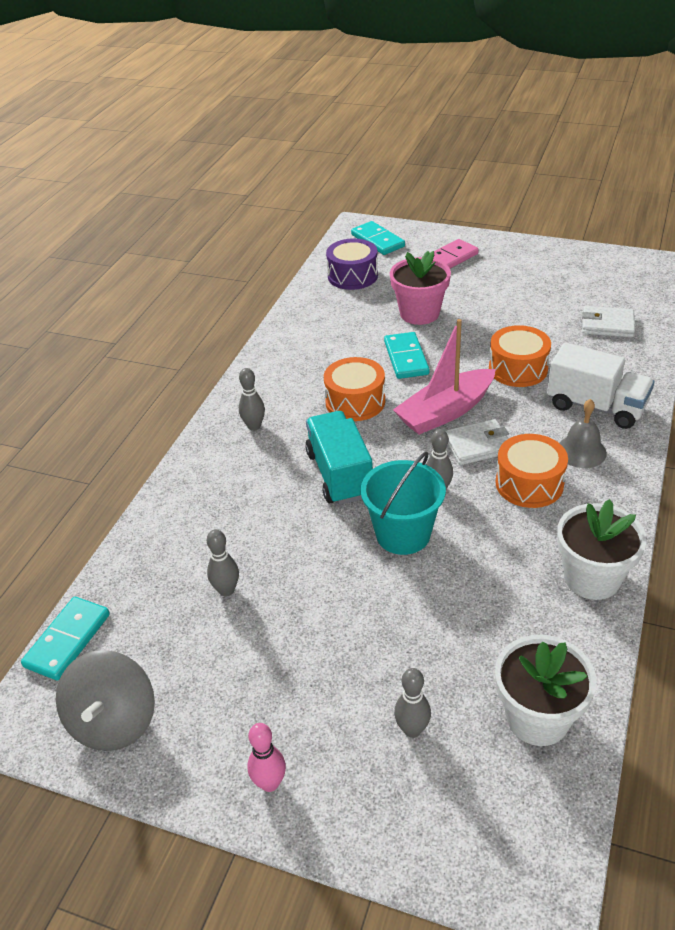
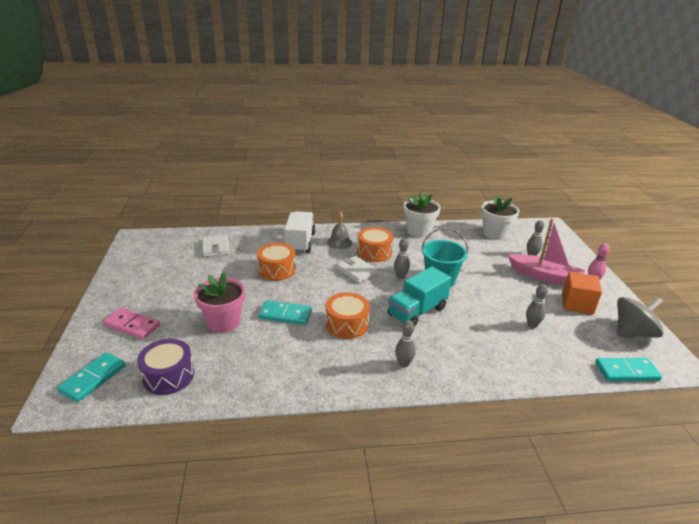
camera: 120 degrees left, 10 degrees down
(228, 694) = (577, 304): none -> orange cube
(406, 358) = (285, 315): turquoise domino -> turquoise domino turned 45 degrees clockwise
(445, 412) = (334, 287): pink boat -> pink boat (545, 276)

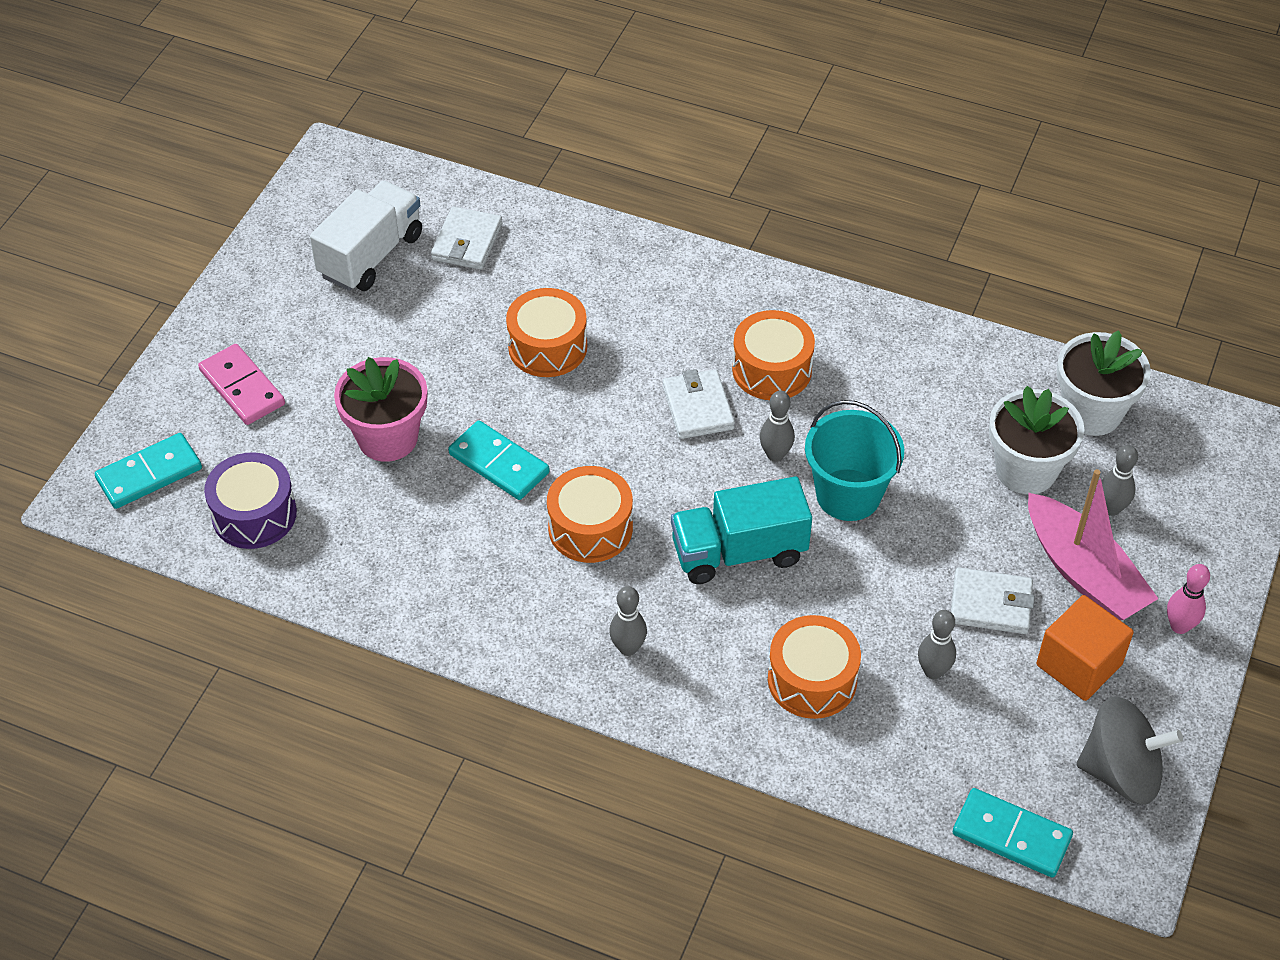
camera: 30 degrees right, 20 degrees up
(300, 242) = (639, 286): white truck -> white truck (371, 255)
(339, 242) = (719, 314): grey bell -> none
(419, 231) = (918, 342): white flower pot -> white flower pot (1026, 470)
(491, 346) = (812, 680): none -> orange drum
(526, 296) = (990, 604): none -> white wallet

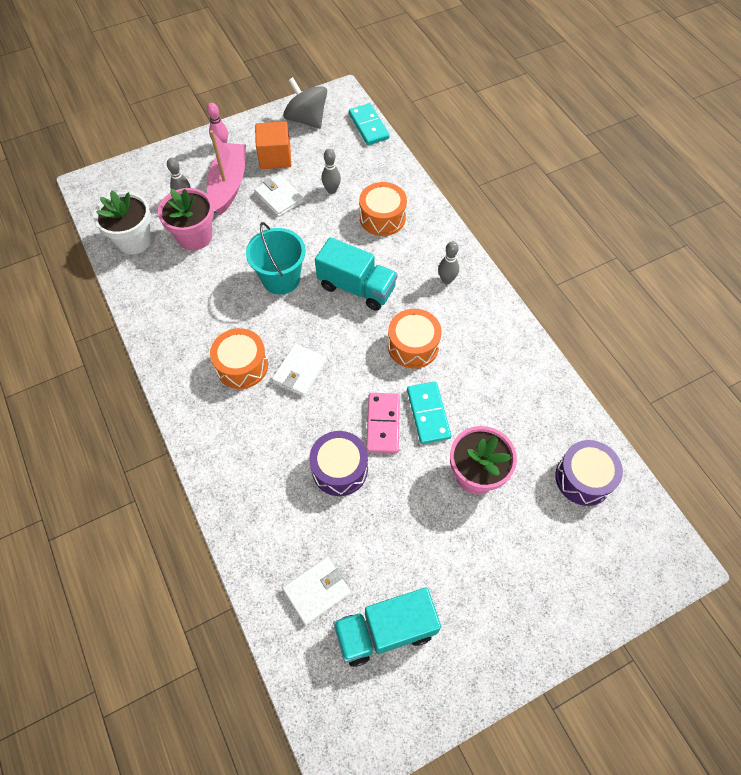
camera: 140 degrees left, 10 degrees up
(149, 474) = (632, 553): turquoise domino -> none
(242, 387) = (539, 579): pink domino -> pink domino (383, 424)
(371, 255) = (385, 631): white truck -> turquoise truck
(547, 347) = (339, 469): orange drum -> purple drum
(775, 455) = (291, 320): grey bowling pin -> none
(1026, 470) = (195, 236): white flower pot -> pink flower pot

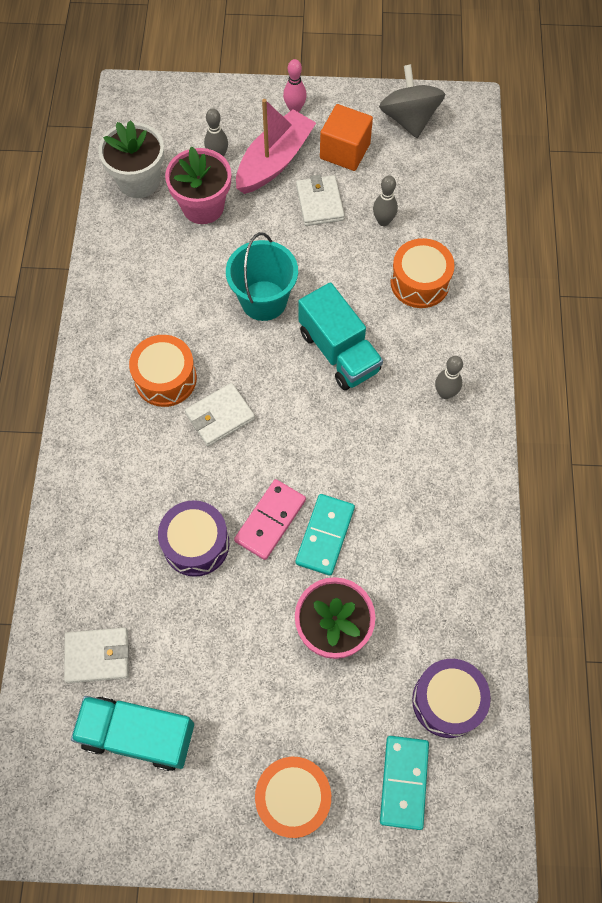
camera: 30 degrees right, 5 degrees up
(368, 126) = (476, 160): turquoise domino -> turquoise domino (403, 782)
(413, 346) = (357, 451): orange drum -> orange drum (293, 798)

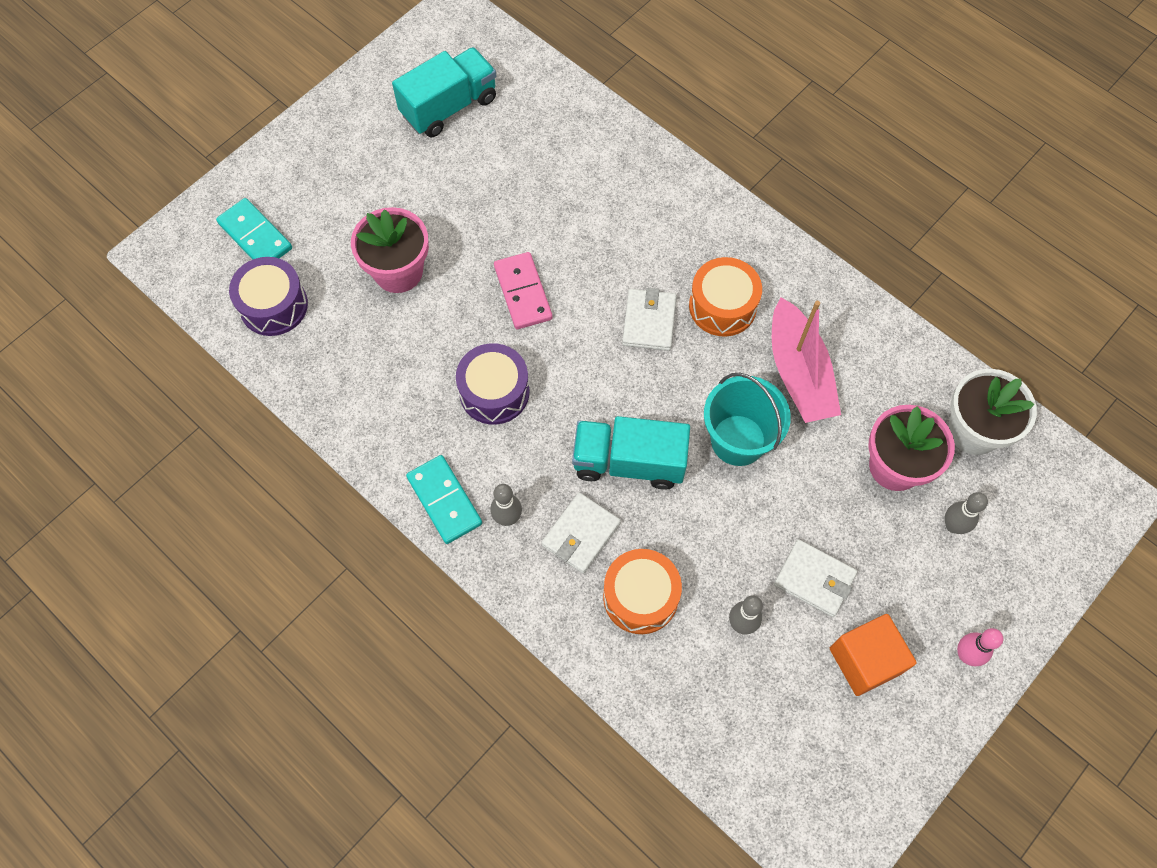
camera: 130 degrees right, 0 degrees up
(97, 656) = (527, 117): white wallet -> white wallet (581, 534)
(196, 544) = (552, 230): purple drum -> purple drum (494, 392)
(274, 161) = (904, 577): pink boat -> pink boat (799, 373)
(293, 798) = (316, 165): orange drum -> none
(325, 535) = (473, 321): turquoise domino -> turquoise domino (444, 500)
(409, 119) = (859, 771): grey spinning top -> none

